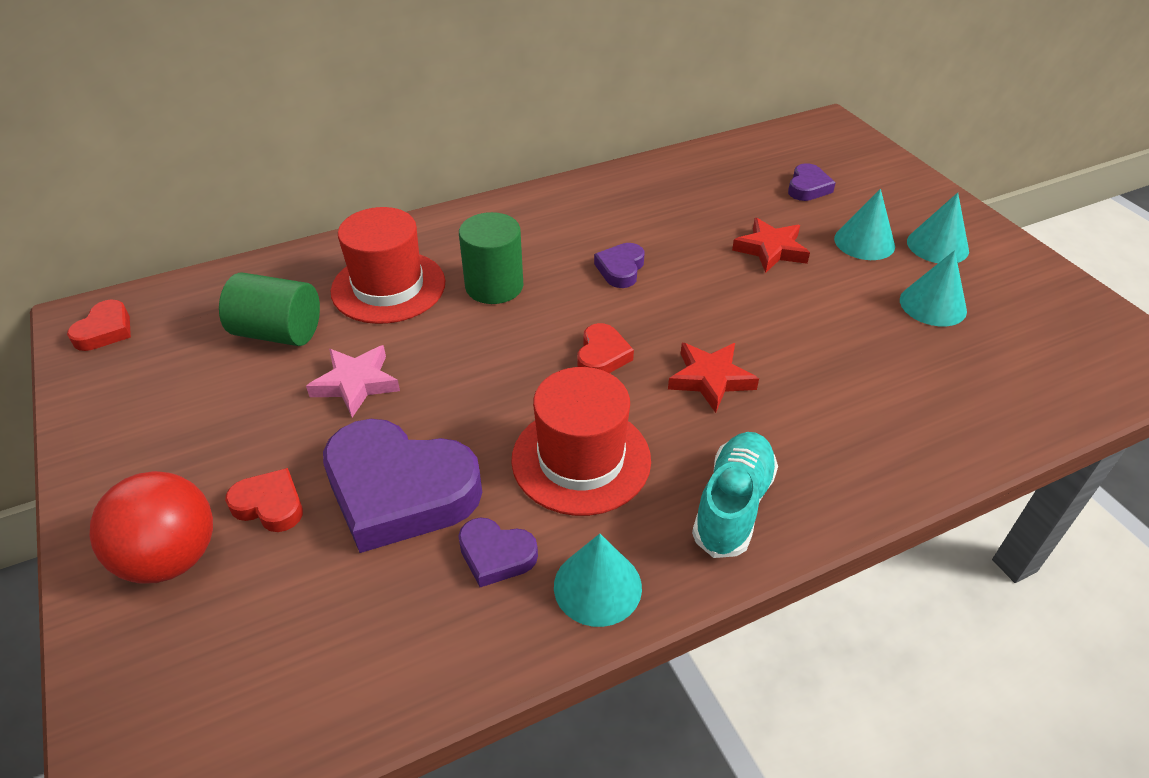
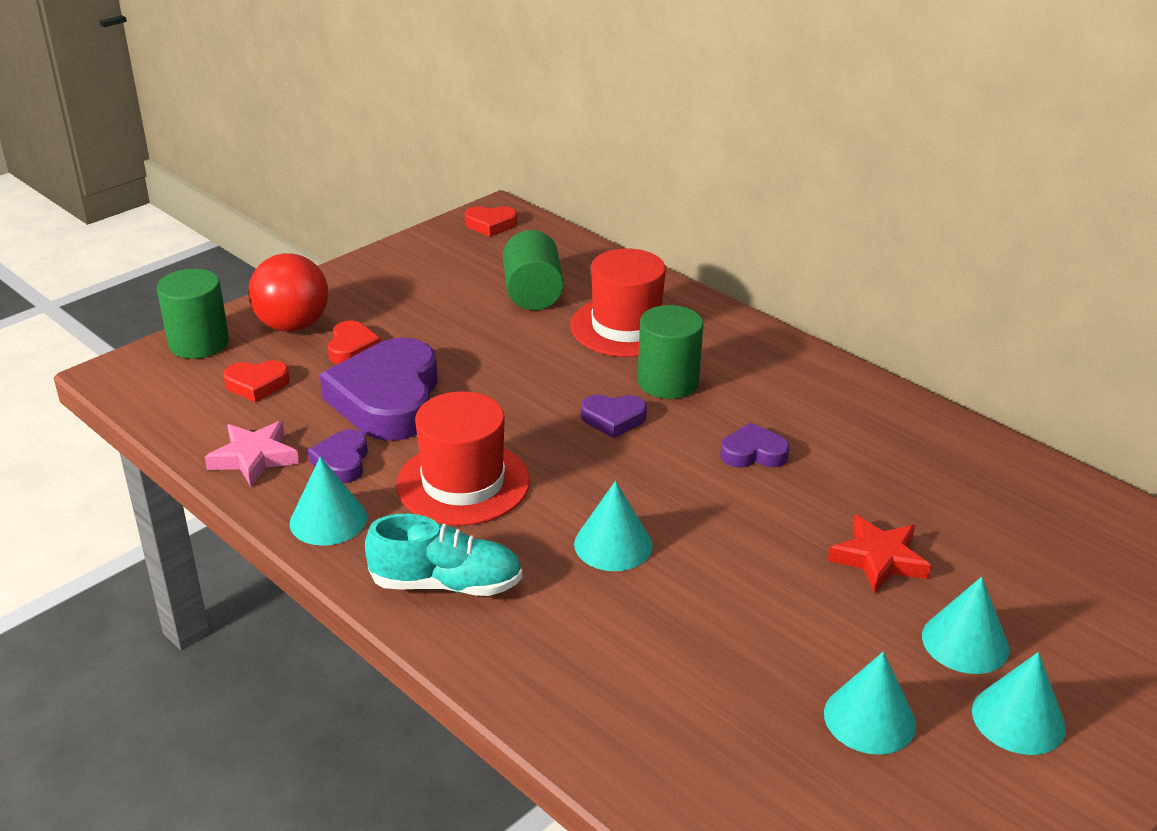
camera: 70 degrees right, 10 degrees down
(128, 678) = (199, 343): none -> green cylinder
(356, 384) = (494, 346): pink star -> pink star (254, 458)
(602, 355) = (607, 468): red heart -> red heart (257, 384)
(710, 379) = (613, 544): red star -> turquoise cone
(808, 187) = (1054, 576): purple heart -> purple heart (613, 419)

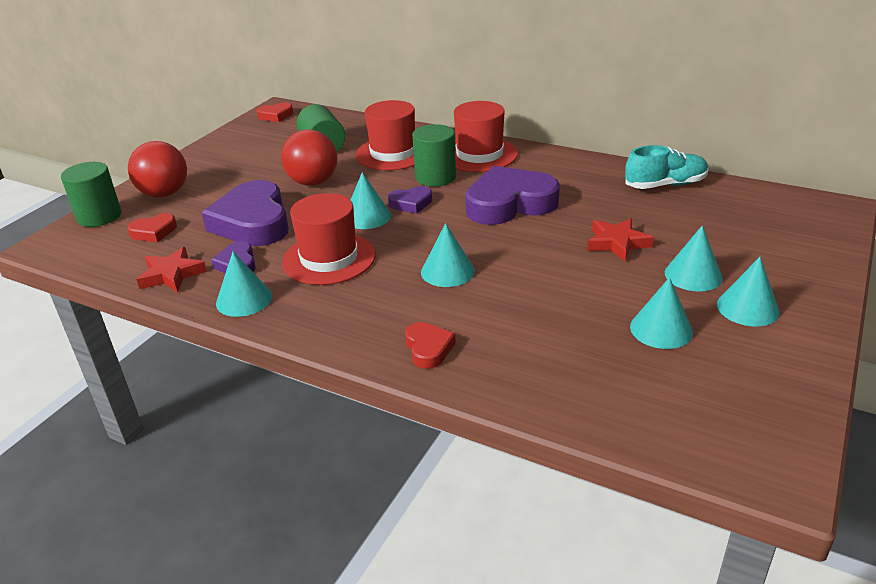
camera: 15 degrees left, 0 degrees up
(254, 458) = (172, 274): pink star -> red star
(352, 348) = (213, 198): red heart -> red heart (428, 349)
(446, 584) = (347, 318): turquoise shoe -> turquoise shoe (665, 185)
(494, 351) = (313, 182): none -> red ball
(543, 427) = (367, 216): none -> turquoise cone
(750, 357) = (479, 155): none -> red hat
(753, 453) = (509, 204): purple heart -> purple heart, size x2.12

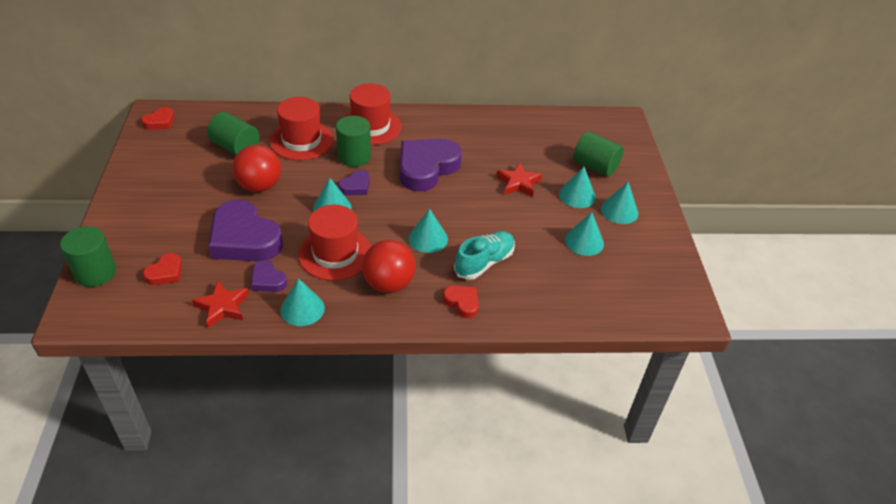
camera: 35 degrees left, 10 degrees up
(164, 194) = (135, 232): red ball -> red ball (389, 284)
(665, 185) = (516, 125): turquoise shoe -> turquoise shoe (484, 262)
(748, 249) = (595, 166): none -> green cylinder

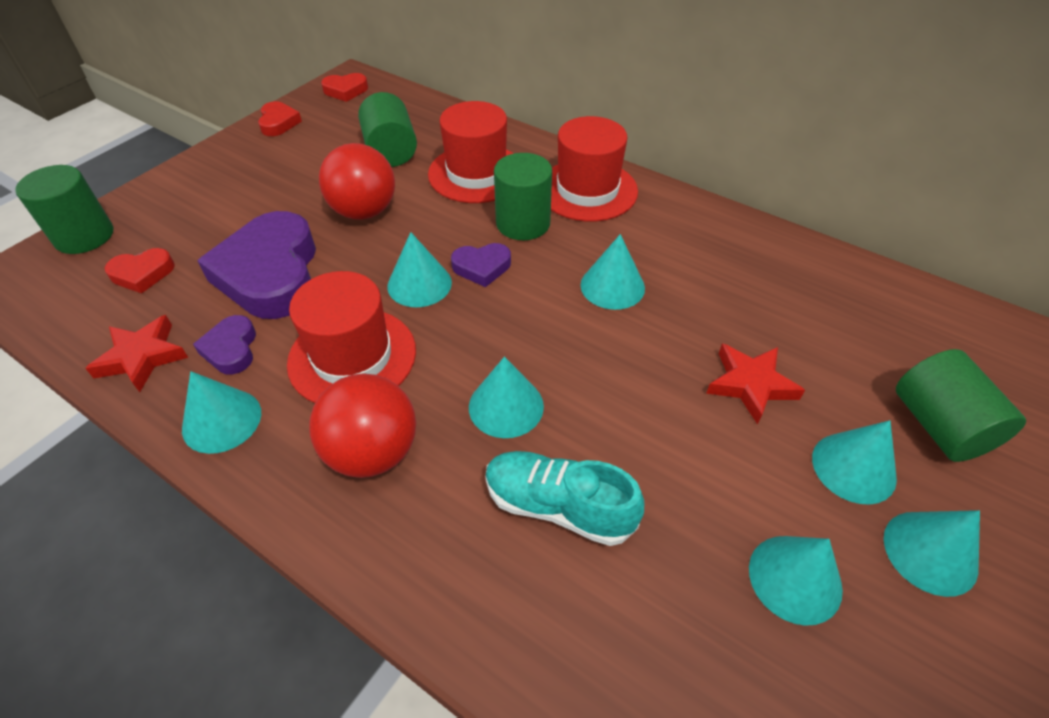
camera: 40 degrees right, 5 degrees up
(426, 168) = (612, 286): purple heart -> turquoise cone
(462, 302) = (449, 564): red heart -> red heart (278, 123)
(484, 262) = (558, 506): turquoise shoe -> turquoise shoe turned 150 degrees counterclockwise

